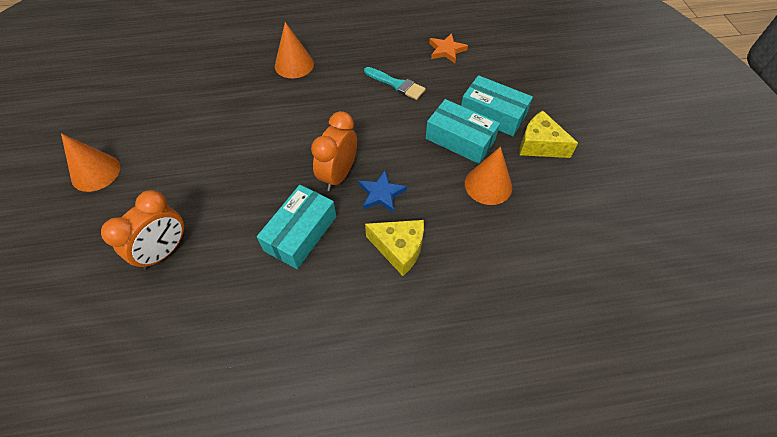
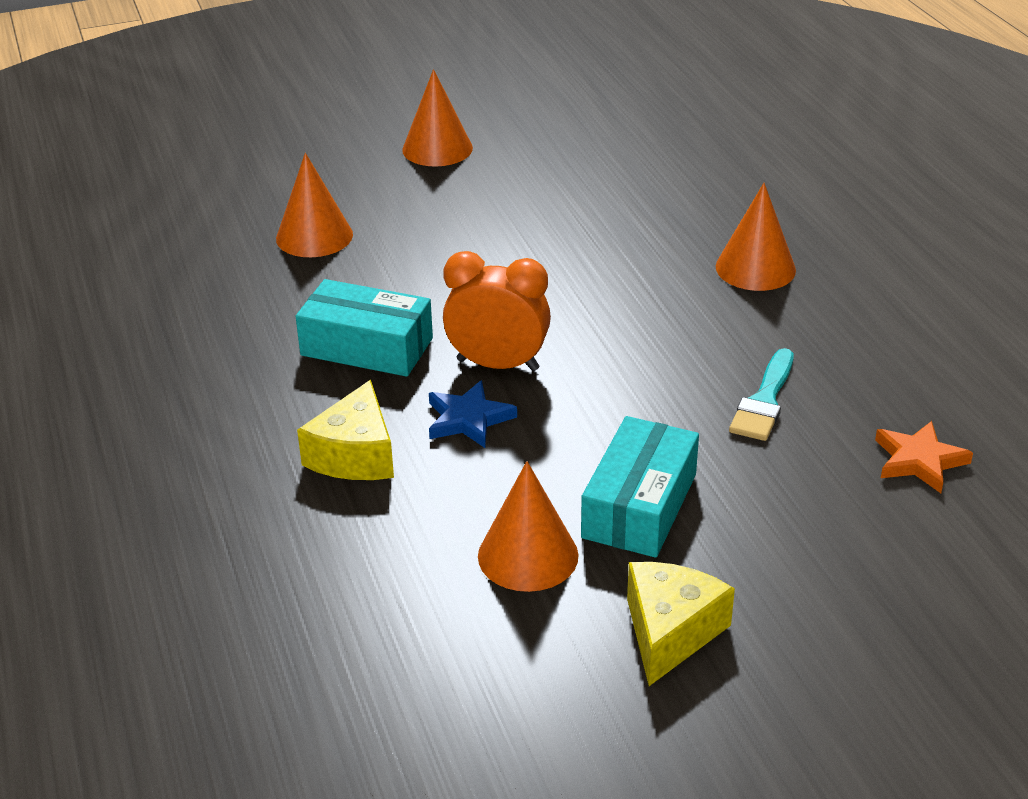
camera: 80 degrees right, 20 degrees down
(165, 251) = (314, 236): orange clock -> orange cone
(493, 114) = (737, 550): turquoise box -> none

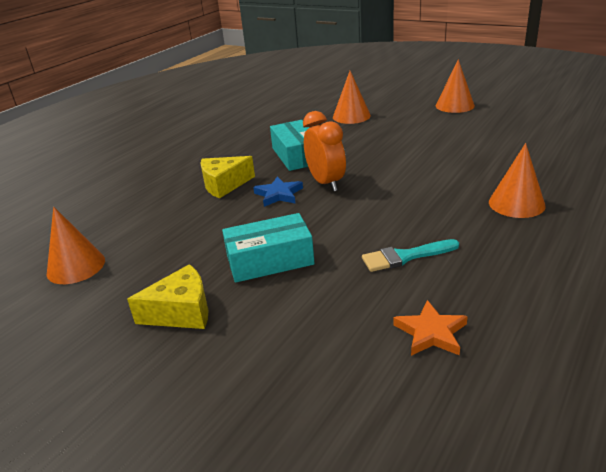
camera: 55 degrees right, 5 degrees down
(528, 555) = (200, 249): orange cone -> orange cone (76, 266)

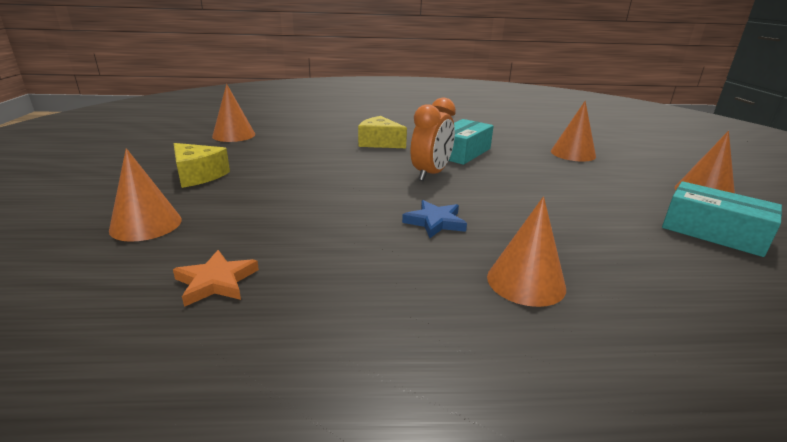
camera: 50 degrees right, 5 degrees down
(270, 260) = (285, 185): turquoise box -> turquoise box (713, 232)
(279, 194) = (388, 163): blue star -> blue star (435, 222)
(281, 364) = (146, 224): none -> orange cone
(405, 257) = (340, 238): turquoise brush -> none

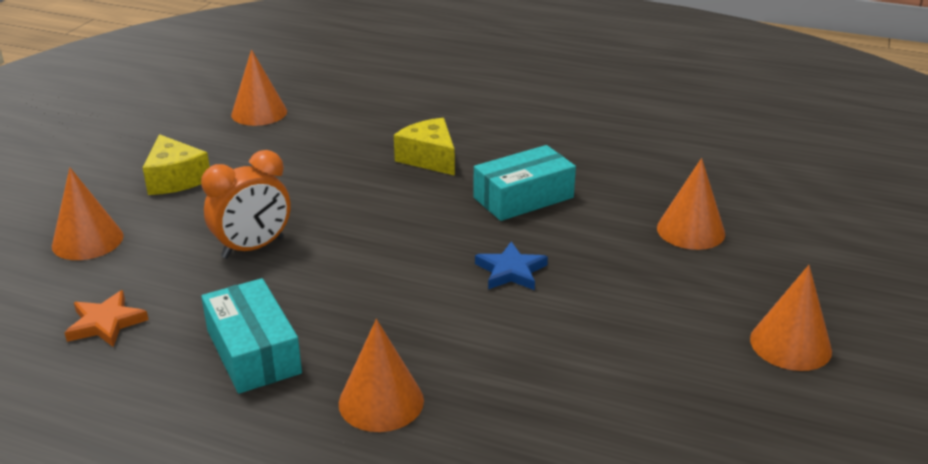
camera: 25 degrees right, 5 degrees up
(431, 174) = (439, 229): orange clock -> orange clock (253, 248)
(435, 222) = (368, 304): blue star -> blue star (511, 271)
(713, 232) = (698, 404): turquoise box -> turquoise box (253, 351)

